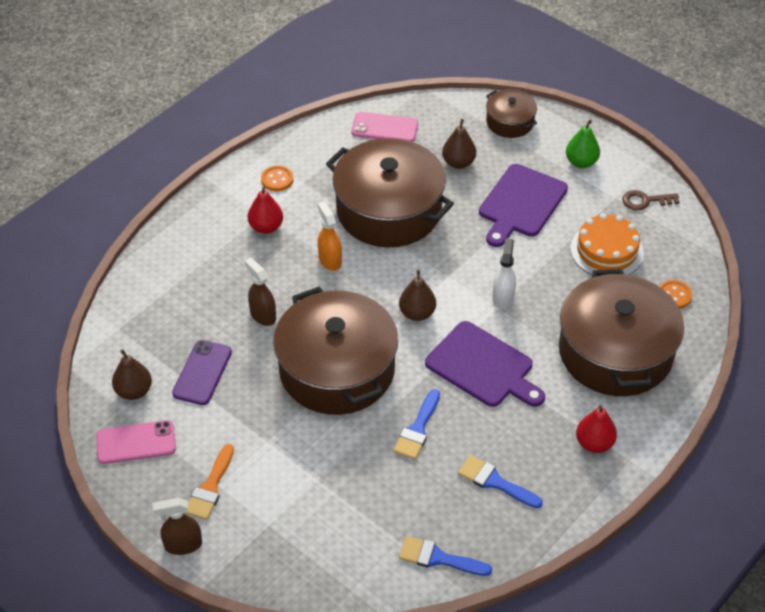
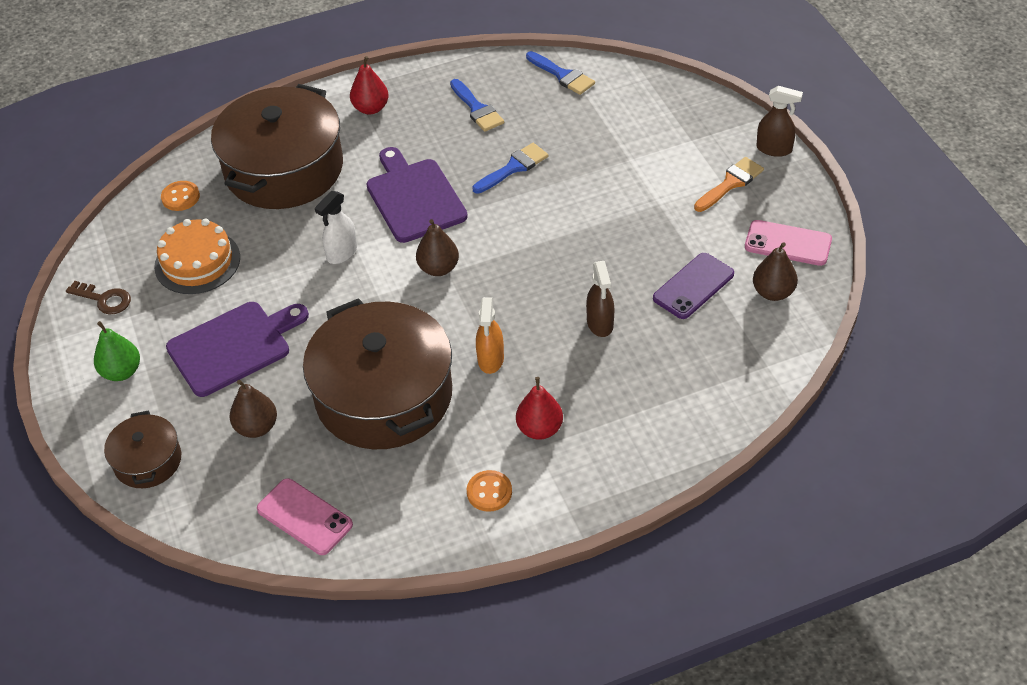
camera: 150 degrees left, 0 degrees up
(336, 369) = (555, 243): brown pot -> none

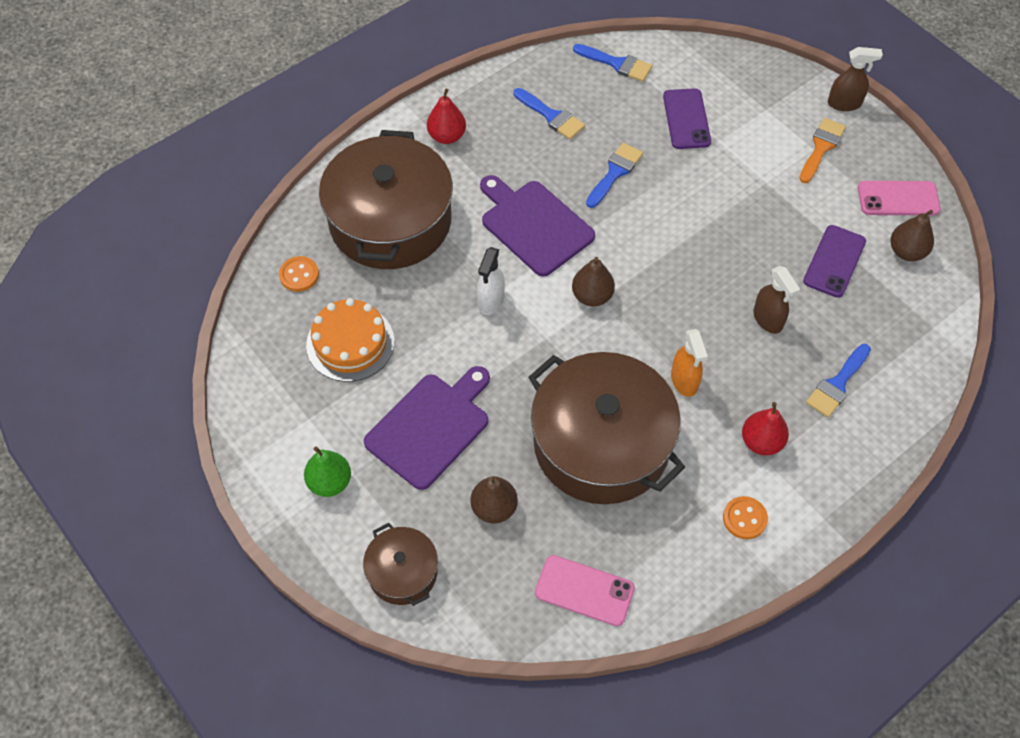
camera: 20 degrees left, 10 degrees up
(104, 299) = (274, 407): brown key -> none
(607, 134) = (686, 119): none -> purple phone
(641, 395) = (837, 384): none -> blue brush

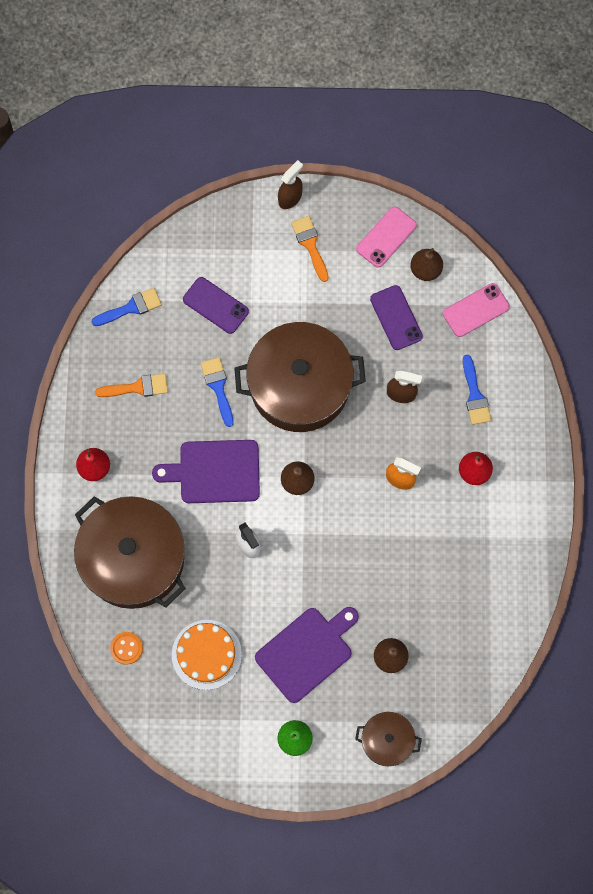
camera: 50 degrees left, 15 degrees up
(430, 427) = (307, 652): purple cutting board -> purple cutting board turned 60 degrees clockwise
(551, 116) = (137, 387): blue brush -> orange brush
(584, 590) = (480, 648): pink phone -> pink phone (476, 310)
(601, 443) = (400, 562): brown pot -> brown pot (299, 385)
(744, 518) = (511, 524): orange button -> none

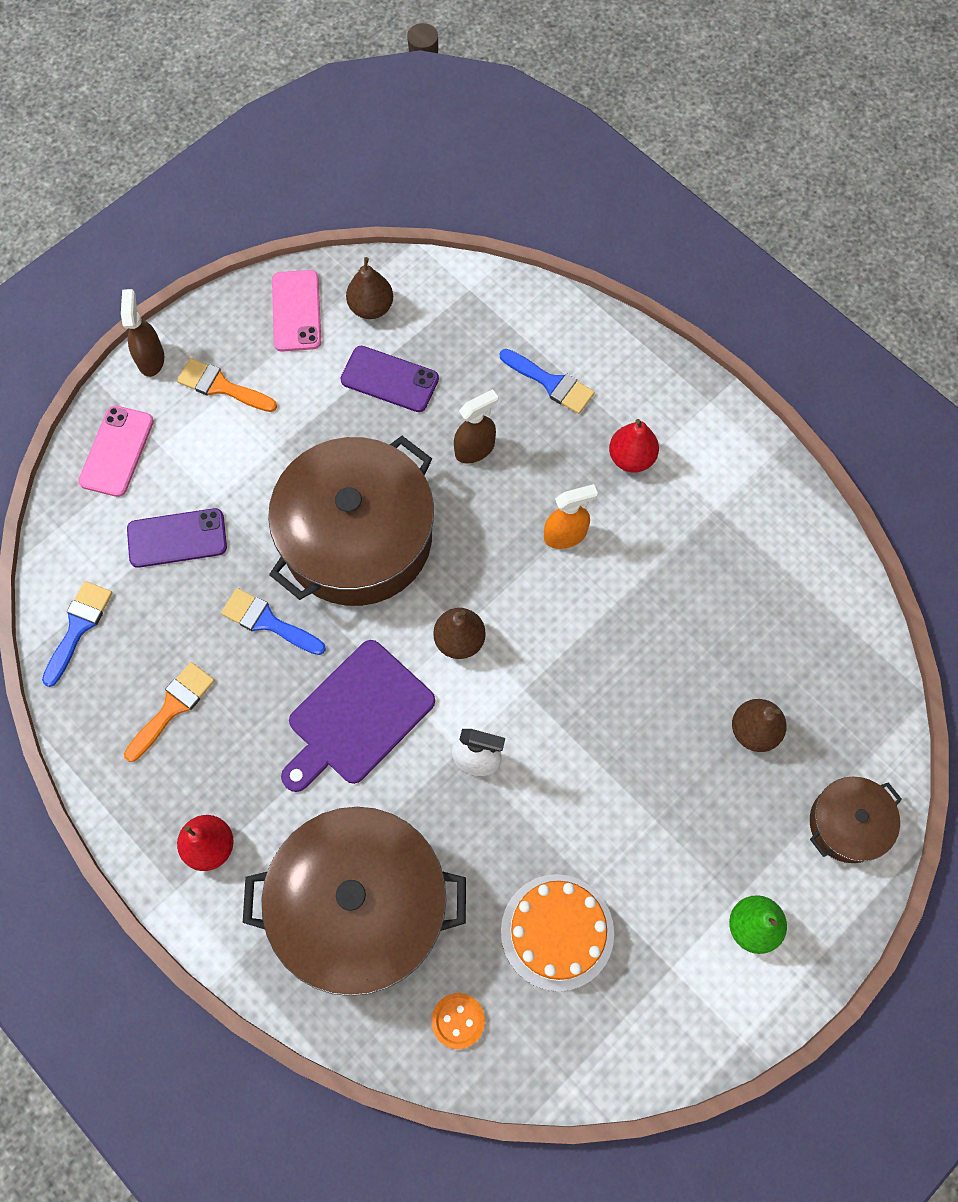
camera: 45 degrees left, 5 degrees down
(307, 652) = (662, 814): purple cutting board -> none
(476, 310) = (463, 302): pink phone -> pink phone (116, 451)

